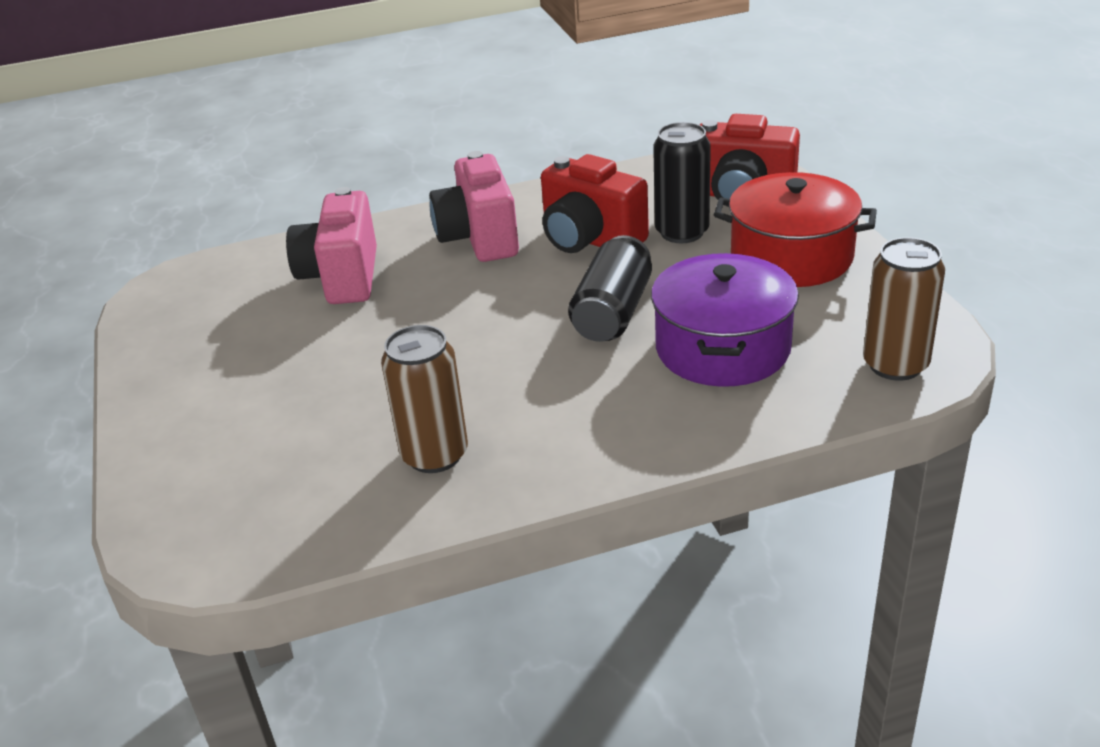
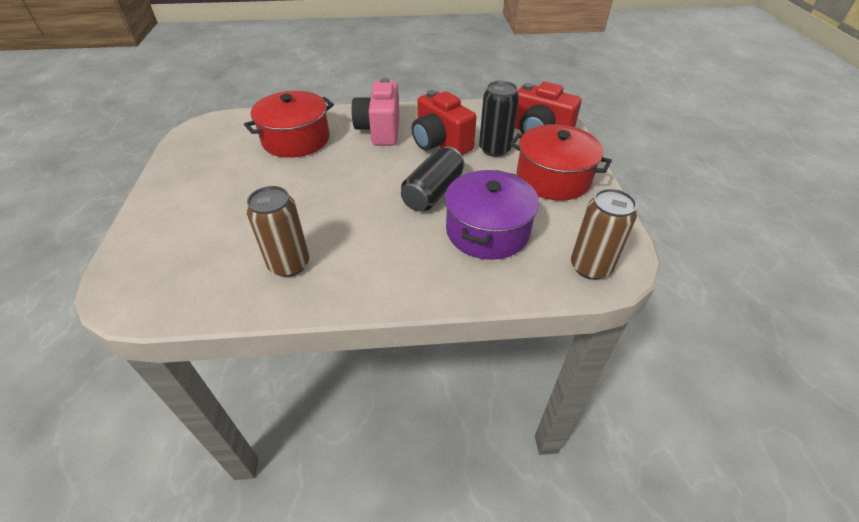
camera: 10 degrees right, 10 degrees up
(342, 277) = (296, 139): pink camera -> red pot

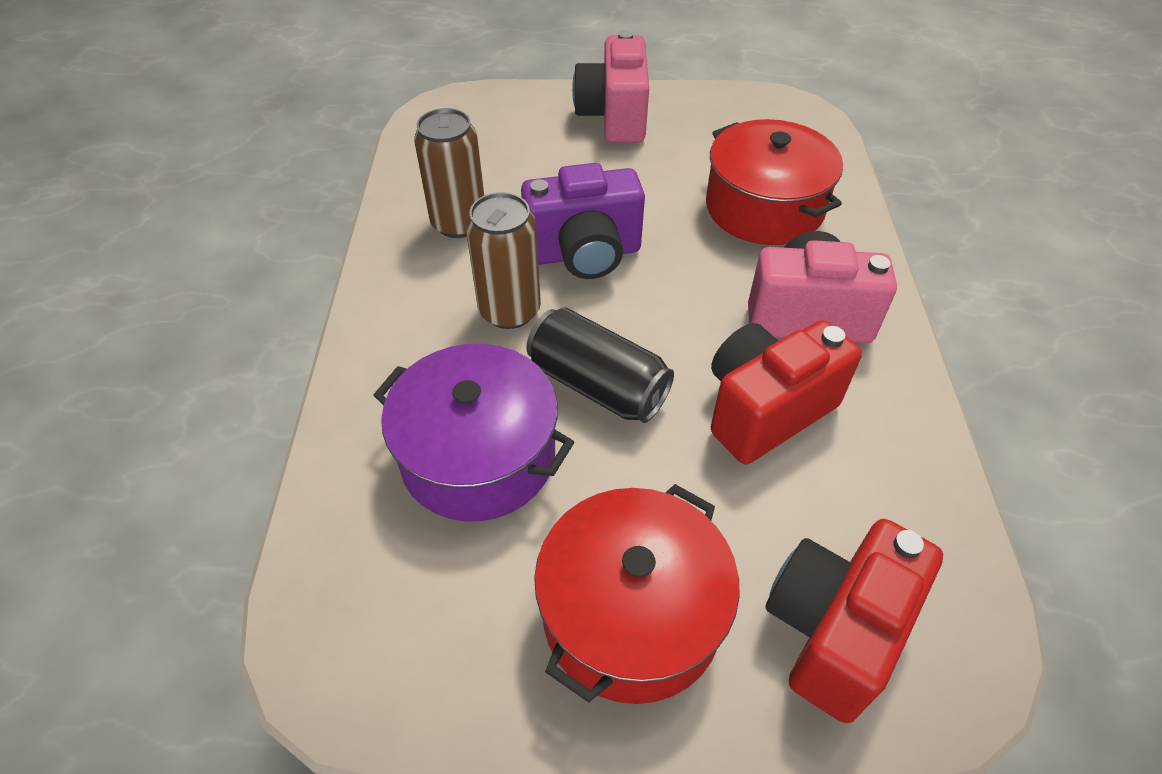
camera: 95 degrees right, 5 degrees up
(180, 197) = (614, 117): none -> pink camera
(328, 203) = (584, 253): none -> purple camera
(494, 149) = (749, 510): black can -> none
(590, 267) = (343, 610): brown can -> brown can (509, 311)

